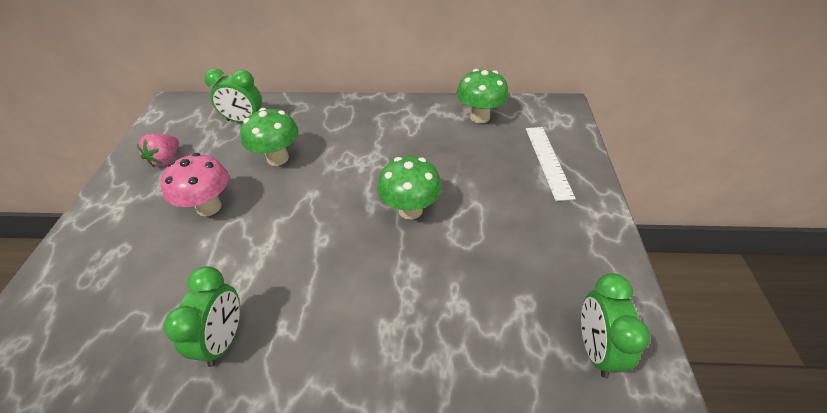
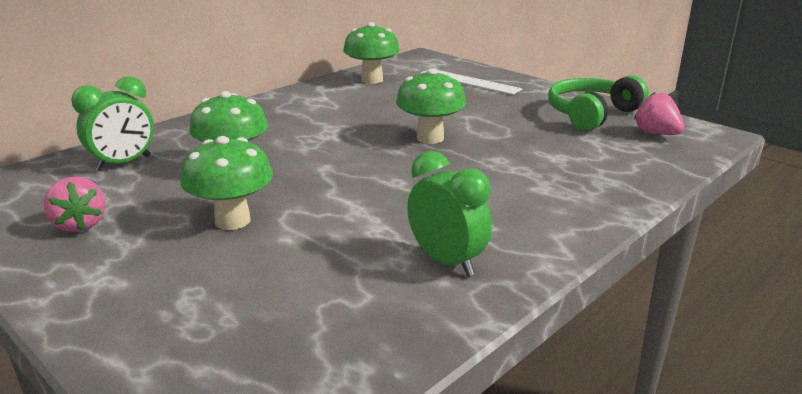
camera: 50 degrees left, 20 degrees down
(209, 207) = (232, 221): pink mushroom -> green mushroom
(580, 275) = (592, 114): none -> green headphones
(596, 348) = (656, 133): green clock -> pink strawberry

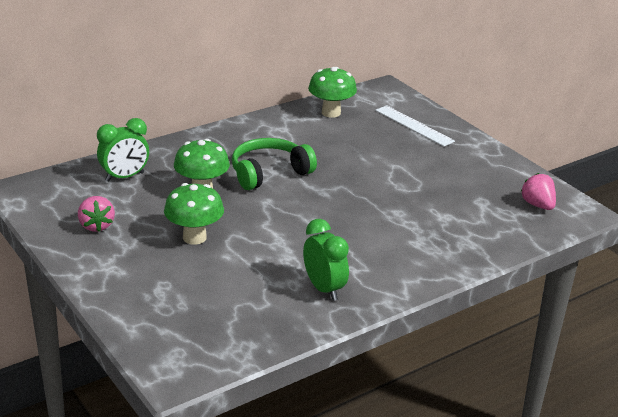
camera: 10 degrees right, 5 degrees up
(430, 138) = (354, 184): green mushroom -> none
(592, 114) = (498, 178): green headphones -> green headphones (269, 173)

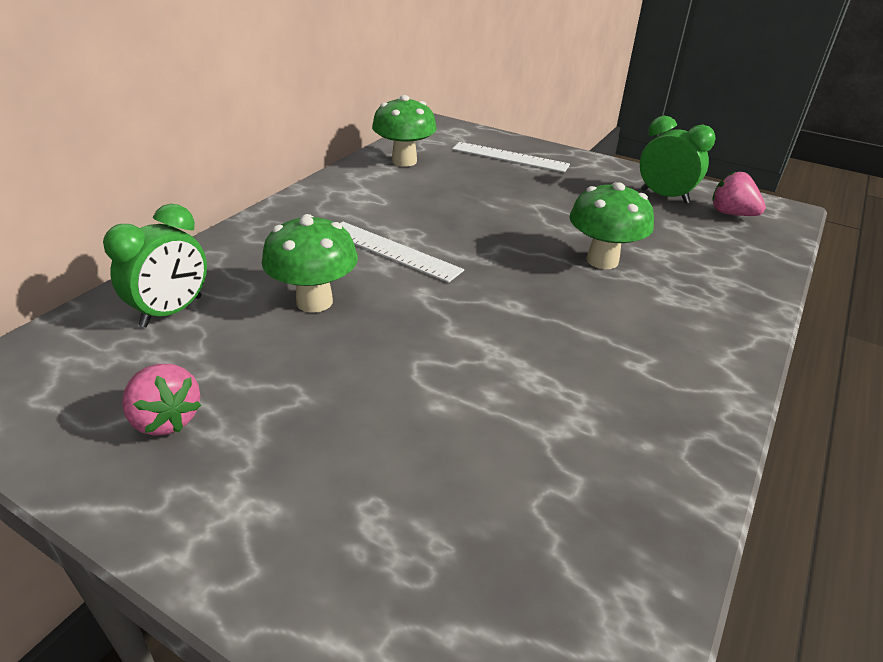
camera: 25 degrees left, 5 degrees up
(194, 237) = (359, 387): green mushroom -> green mushroom (602, 260)
(269, 173) = (392, 251): green headphones -> white ruler
(324, 289) = (633, 415): green clock -> green clock (664, 196)

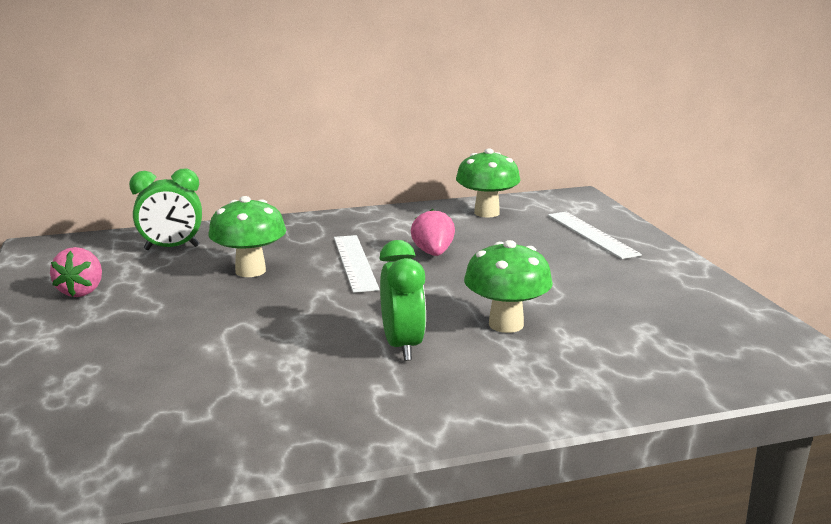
camera: 45 degrees right, 15 degrees down
(664, 196) = (689, 306): green clock -> green clock (402, 346)
(731, 214) = (738, 343): pink strawberry -> pink strawberry (433, 253)

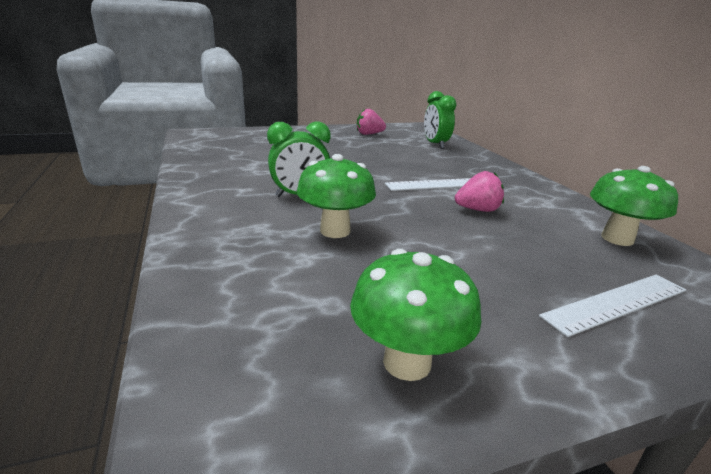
camera: 85 degrees right, 5 degrees up
(250, 271) = (409, 160): green mushroom -> green mushroom (407, 362)

